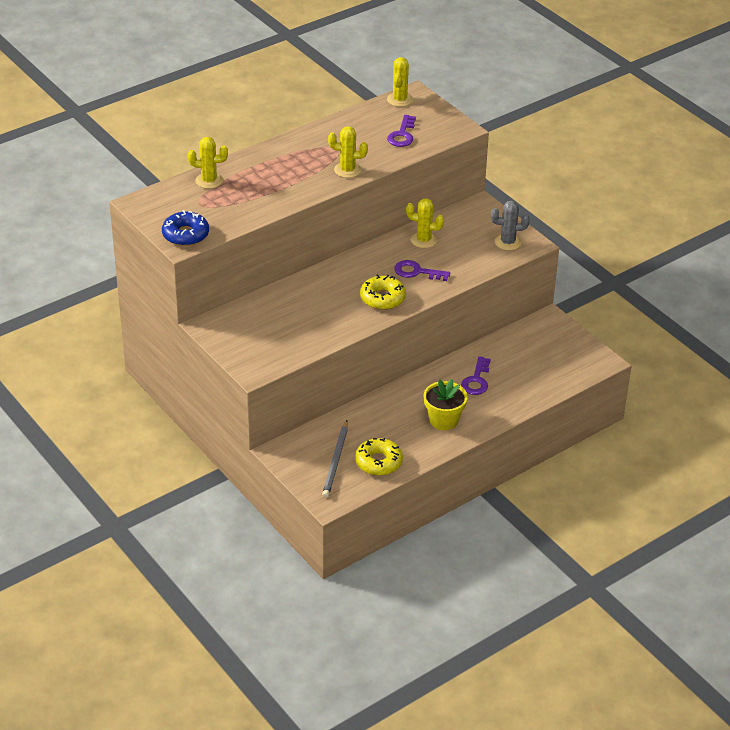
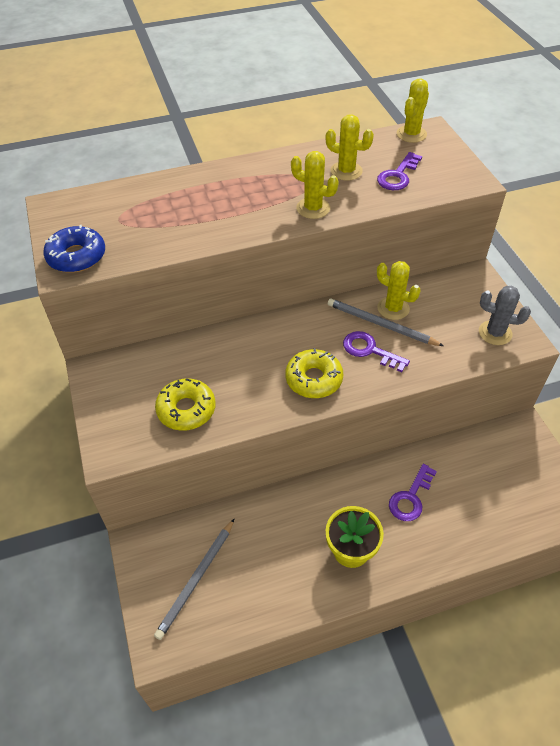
camera: 20 degrees right, 10 degrees up
(209, 181) = (147, 192): yellow cactus -> yellow cactus (346, 171)
(378, 462) = (247, 597): yellow donut -> yellow donut (186, 409)
(418, 253) = (381, 324): none -> grey pencil

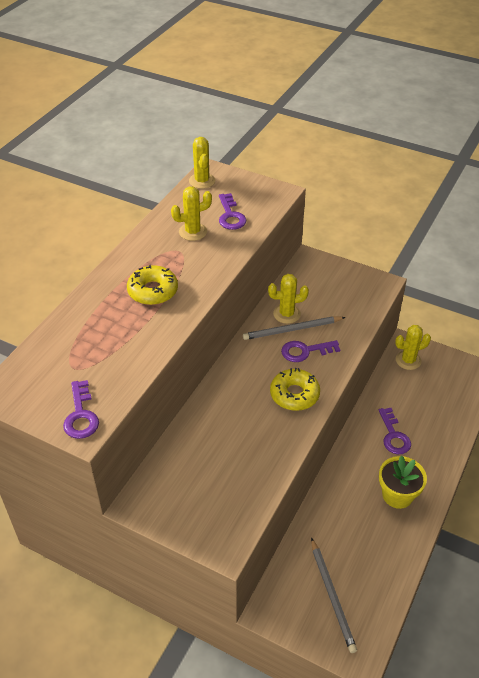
camera: 45 degrees left, 5 degrees down
(77, 256) = (81, 415): blue donut -> purple key
(186, 409) = (239, 477): yellow donut -> yellow donut (153, 291)
(313, 208) = (205, 271): yellow cactus -> yellow cactus (408, 360)
(495, 333) = (361, 289): grey cactus -> none

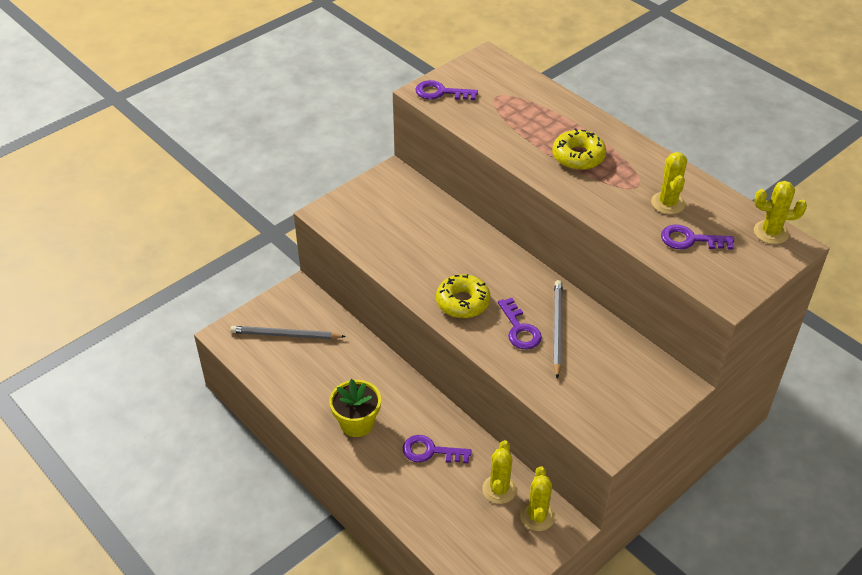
camera: 110 degrees right, 0 degrees up
(287, 314) = (584, 332): yellow cactus -> yellow cactus (499, 489)
(305, 351) = (519, 329): purple key -> purple key turned 150 degrees clockwise

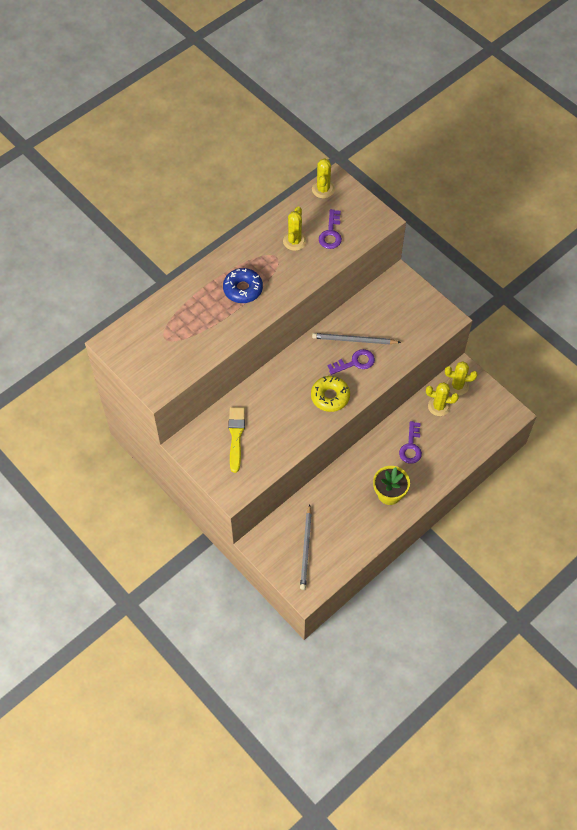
camera: 90 degrees left, 15 degrees up
(403, 215) = (236, 436): none -> yellow brush
(440, 92) = (158, 377): purple key -> none
(578, 156) = (243, 289): yellow donut -> blue donut
(668, 203) = (294, 241): yellow cactus -> yellow cactus turned 75 degrees counterclockwise

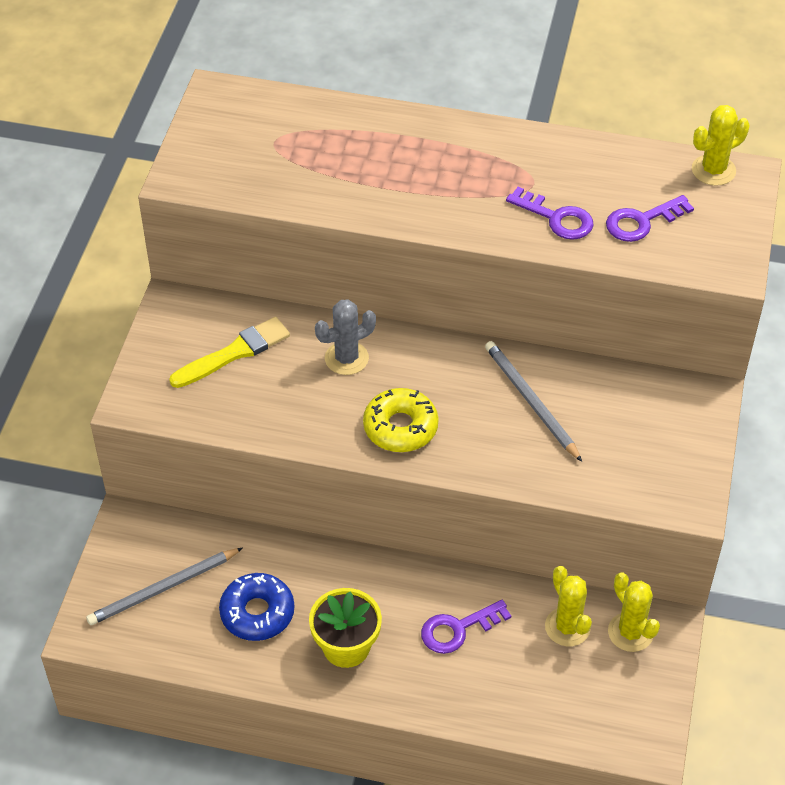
camera: 55 degrees right, 10 degrees down
(243, 289) = (438, 177): blue donut -> blue donut (257, 613)
(275, 394) = (346, 358): none -> grey cactus
(294, 241) = (583, 188): yellow cactus -> none
(355, 362) = (491, 425): purple key -> purple key (557, 218)

